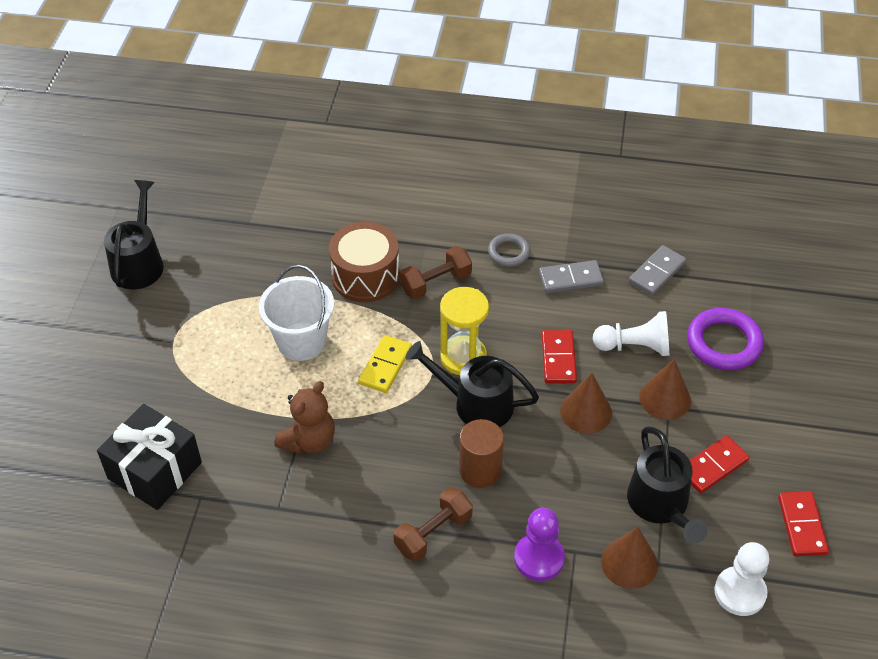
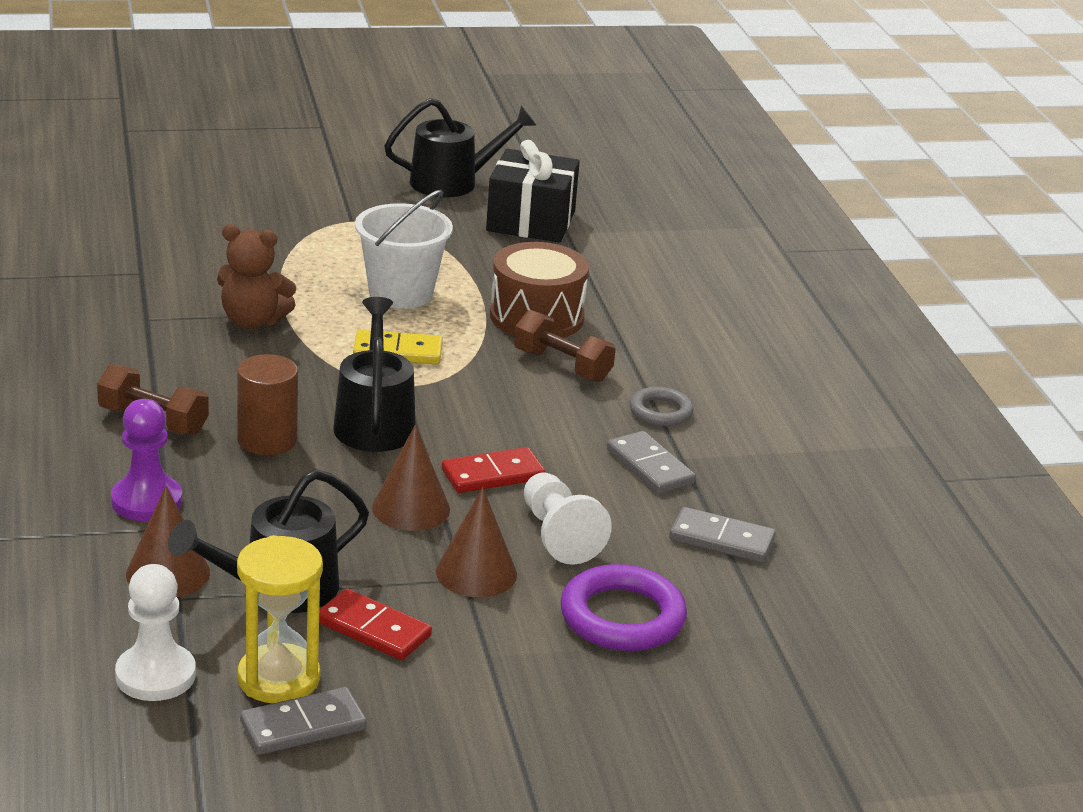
camera: 65 degrees right, 20 degrees down
(155, 470) = (164, 242): black gift -> black gift (531, 221)
(463, 357) = (447, 403): yellow hourglass -> yellow hourglass (278, 678)
(801, 525) = (303, 726): red domino -> grey domino

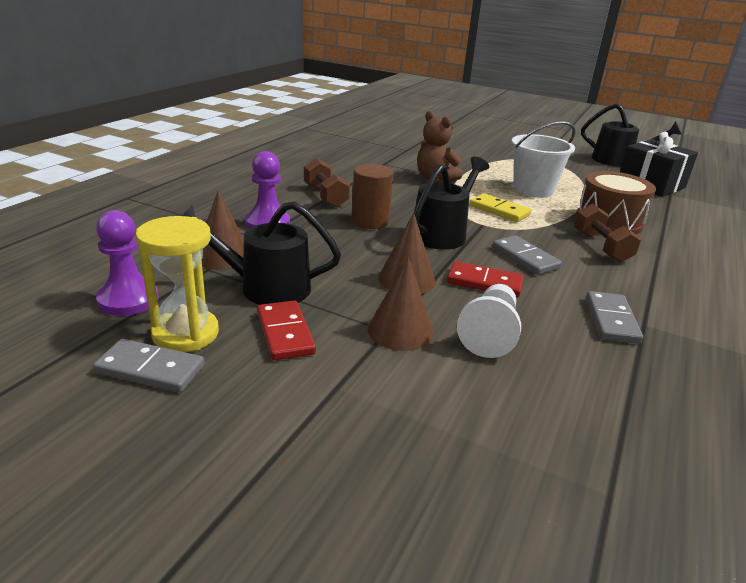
camera: 40 degrees right, 0 degrees up
(155, 675) = (128, 300): white pawn -> purple pawn
(622, 617) = (477, 410): purple ring -> none
(660, 411) = (653, 292): grey ring -> none
(721, 539) = (629, 392): grey domino -> grey domino (525, 258)

